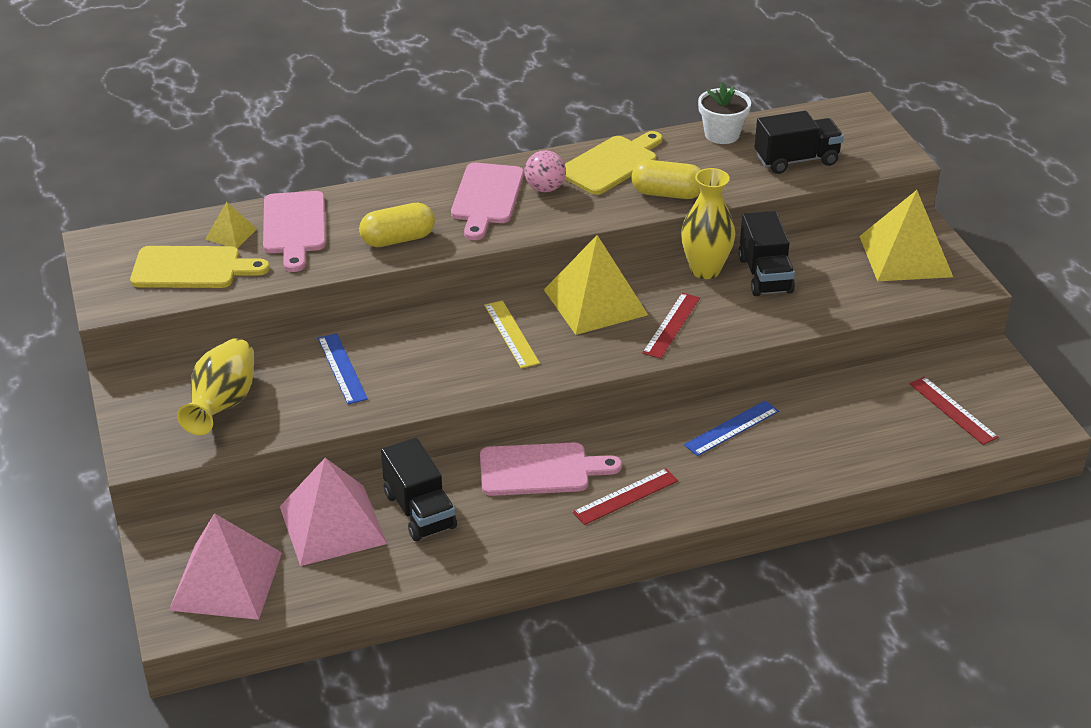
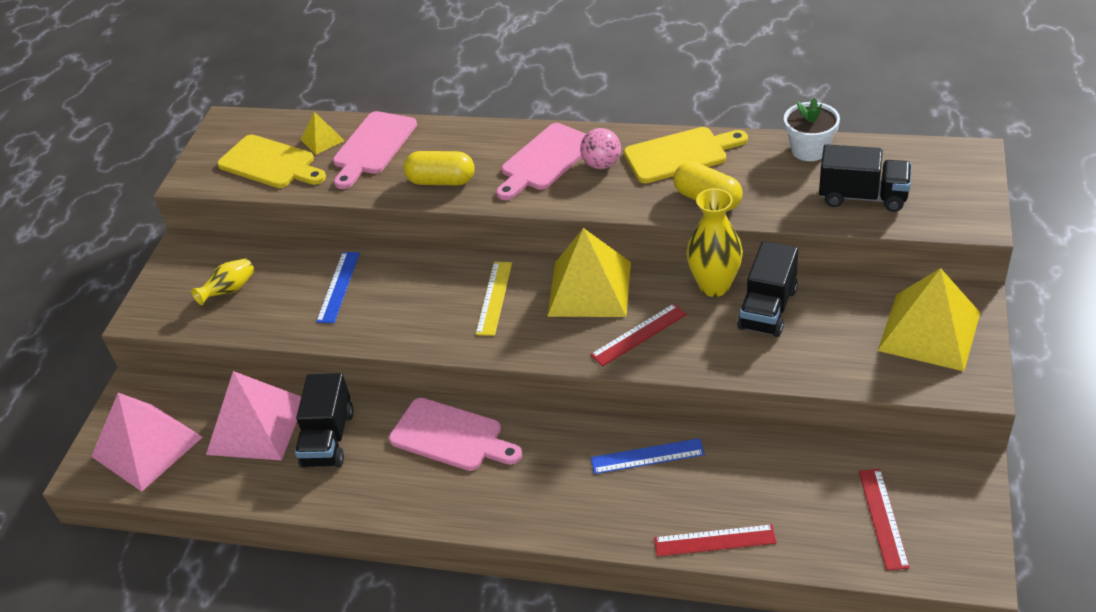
camera: 35 degrees right, 5 degrees up
(223, 404) = (229, 290): yellow vase -> yellow vase, size x0.59
(625, 496) = (501, 491): red ruler -> red ruler (715, 540)

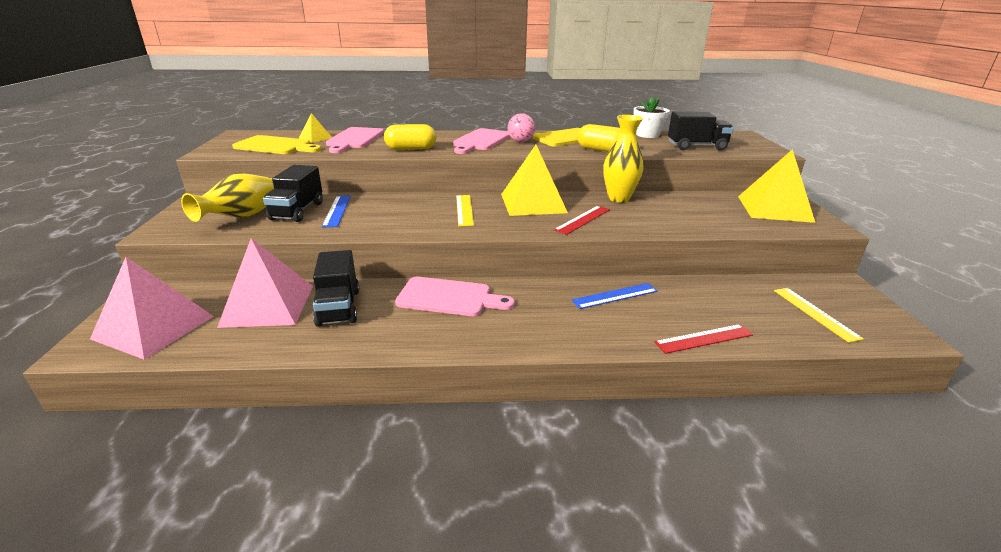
camera: 20 degrees left, 15 degrees down
(229, 290) = (242, 216): yellow vase -> yellow vase, size x1.70
(767, 309) = (662, 205): black truck -> black truck (297, 211)
(883, 518) = (815, 313): red ruler -> yellow ruler

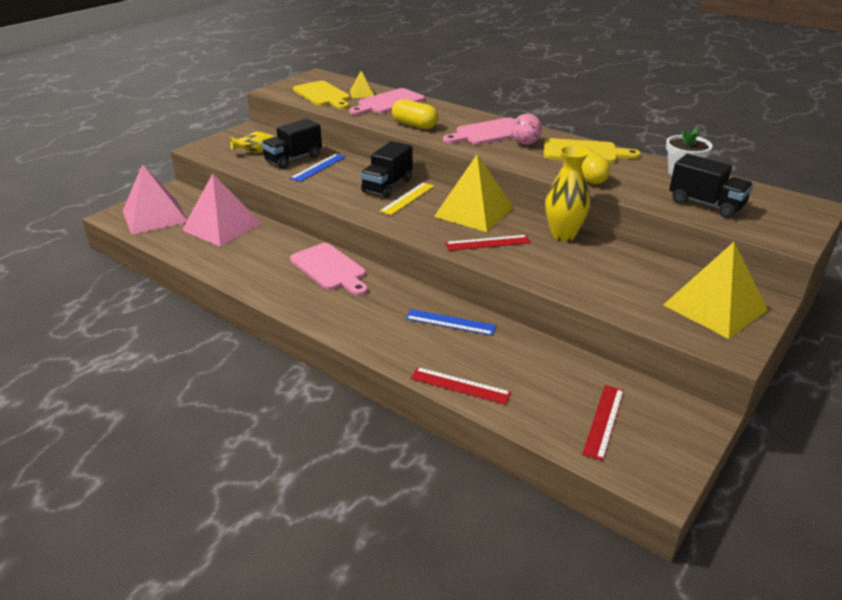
camera: 40 degrees right, 5 degrees up
(242, 216) = (256, 152): yellow vase -> yellow vase, size x0.59
(338, 308) = (256, 246): black truck -> black truck (387, 186)
(815, 313) = (604, 421): yellow ruler -> red ruler

